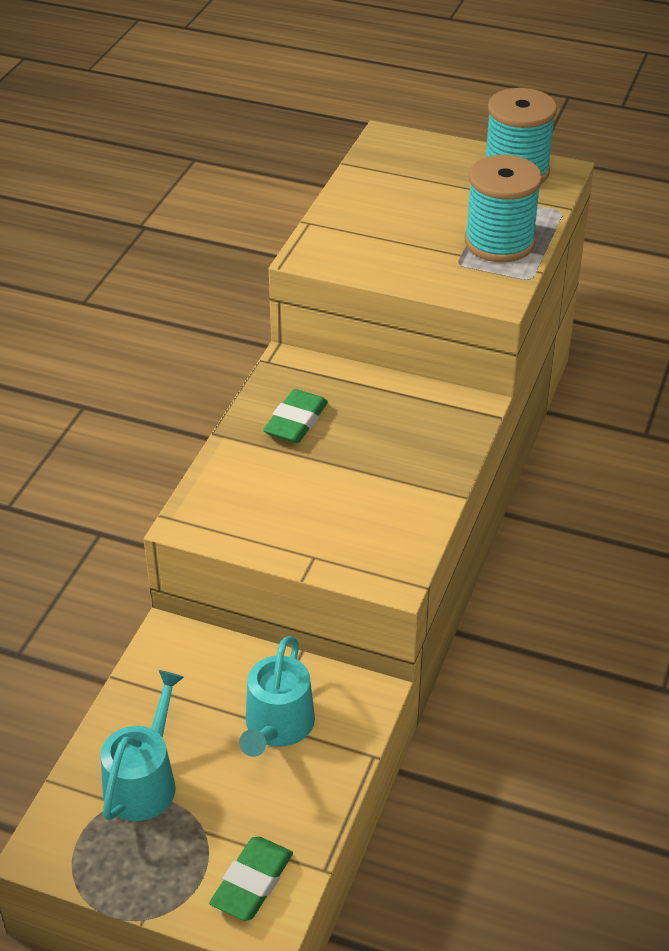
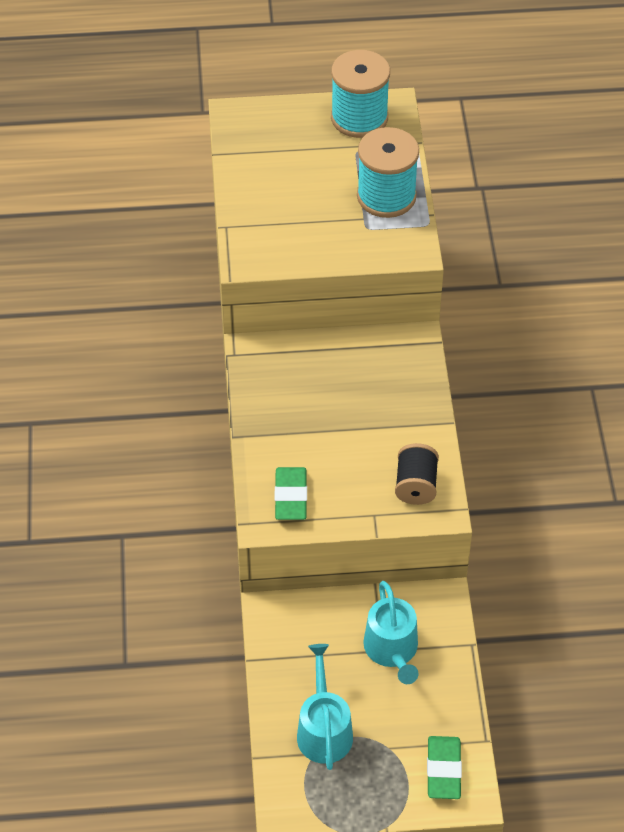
camera: 25 degrees left, 10 degrees up
(296, 422) = (290, 403): green eraser -> green eraser (291, 497)
(381, 543) = (416, 485): none -> black spool

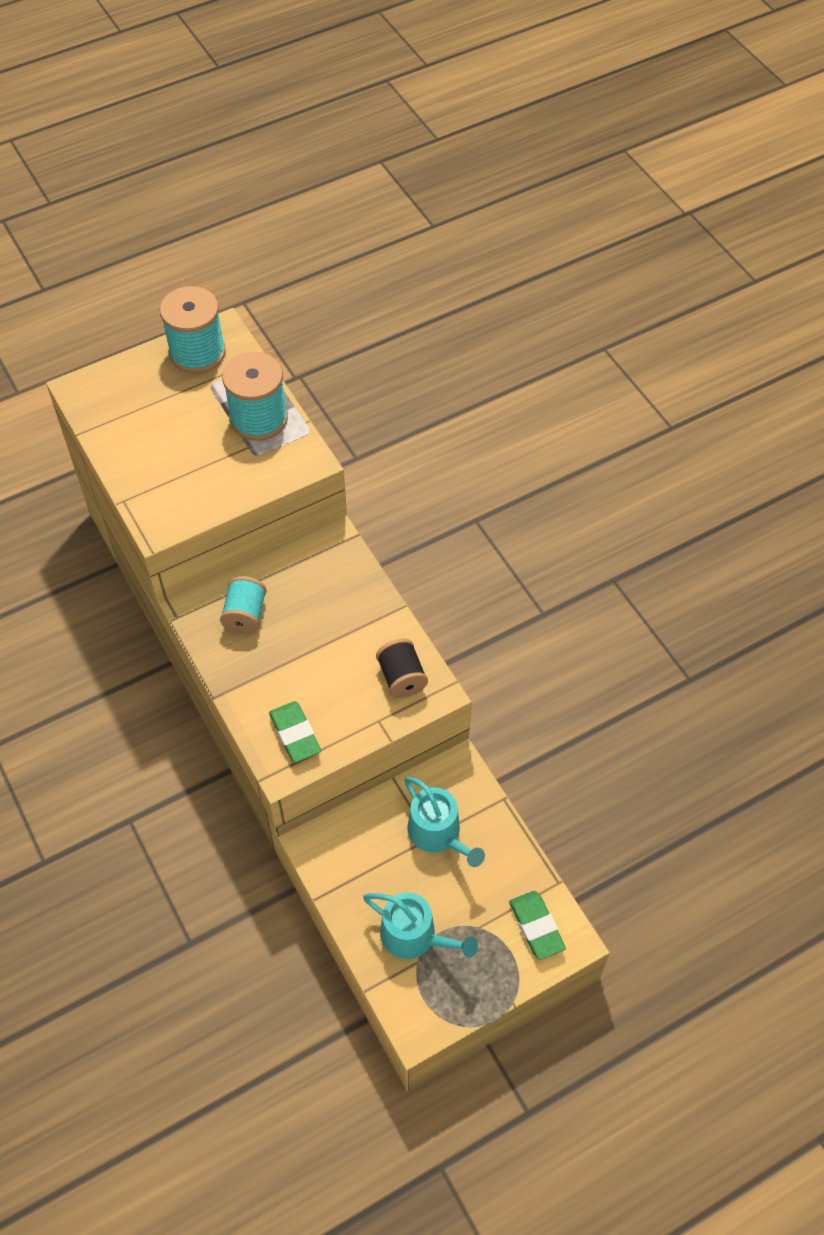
camera: 25 degrees left, 5 degrees up
(297, 375) = (245, 615): none -> turquoise spool
(324, 730) = (414, 936): turquoise watering can -> turquoise watering can turned 150 degrees clockwise

